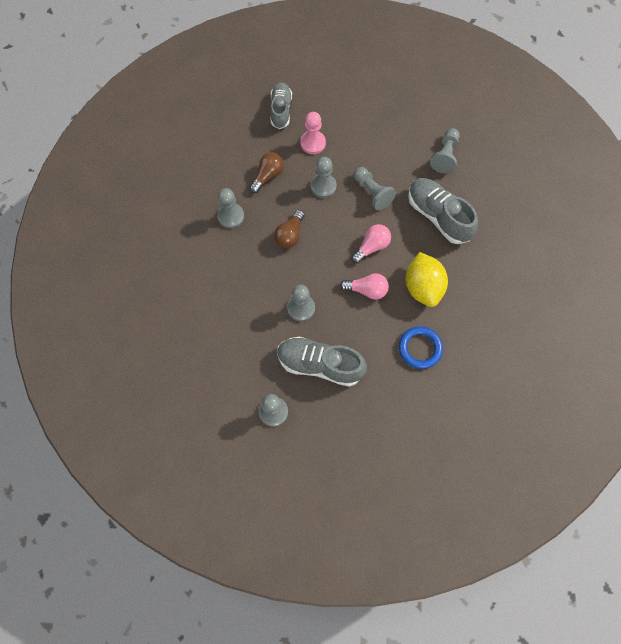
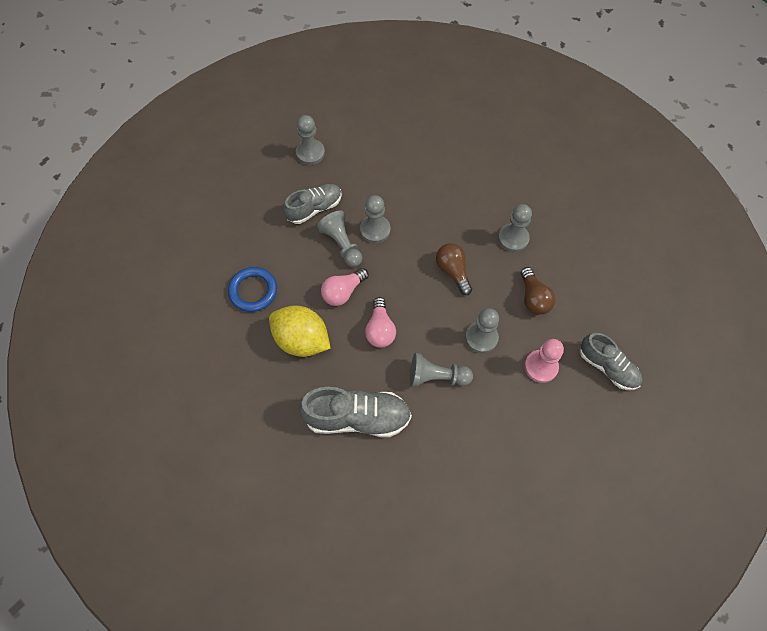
camera: 130 degrees right, 5 degrees down
(320, 364) = (314, 208): grey shoe -> grey shoe, size x0.66
(445, 156) = (418, 488): grey pawn -> grey pawn (342, 244)

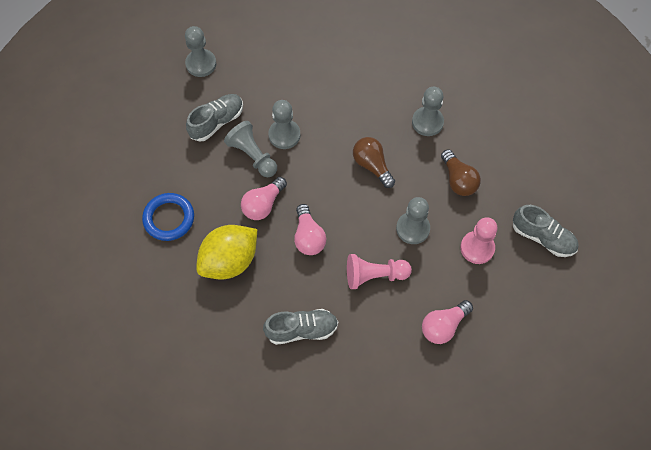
camera: 10 degrees left, 0 degrees up
(302, 340) = (229, 261): yellow lemon -> yellow lemon turned 60 degrees counterclockwise
(357, 417) = (301, 330): grey shoe -> grey shoe, size x0.66
(436, 377) = (374, 275): grey pawn -> pink pawn
(495, 437) = (443, 326): none -> pink light bulb

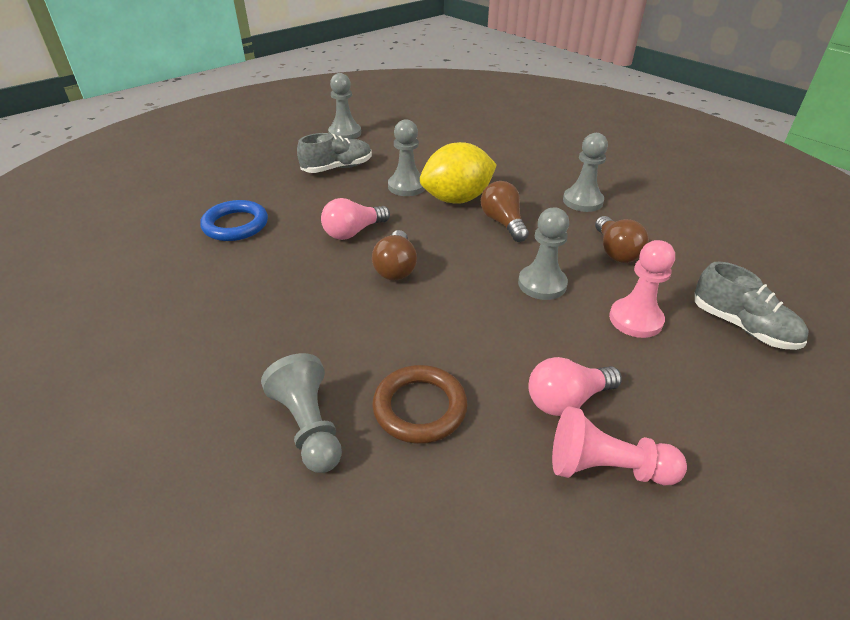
camera: 15 degrees right, 25 degrees down
(229, 261) = (282, 271): yellow lemon -> yellow lemon (457, 199)
(252, 155) = (362, 195): grey pawn -> grey pawn (309, 426)
(301, 330) = (339, 358): grey shoe -> none
(308, 237) = (396, 268): pink light bulb -> brown light bulb
(362, 354) = (420, 407): none -> brown ring
(374, 275) = (472, 320): pink pawn -> pink pawn (606, 467)

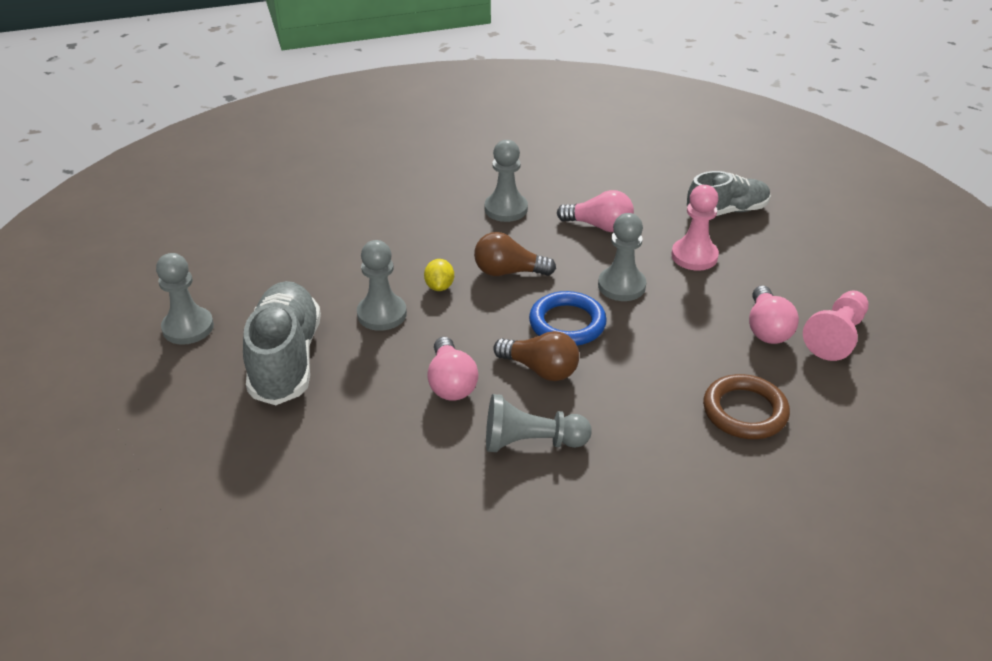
camera: 65 degrees left, 0 degrees up
(235, 225) = (360, 484): blue ring -> blue ring (567, 323)
(309, 426) = (740, 486): grey pawn -> grey pawn (531, 442)
(337, 168) = (286, 359): grey shoe -> grey shoe, size x1.51
(457, 199) = (439, 286): yellow lemon -> yellow lemon, size x0.43
(615, 251) = (599, 226): brown light bulb -> pink light bulb

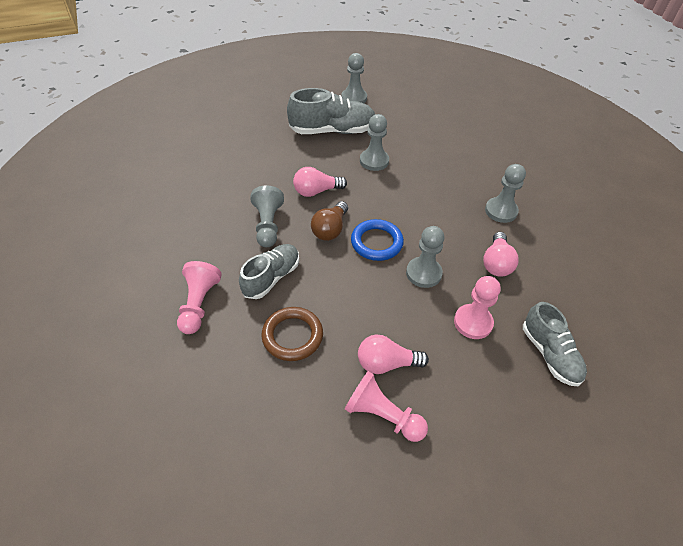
camera: 85 degrees right, 10 degrees up
(439, 286) = (404, 183): yellow lemon -> none
(508, 272) = (426, 213): brown light bulb -> none
(644, 435) = (271, 278): none -> grey shoe
(707, 519) = (199, 304): none -> pink pawn

